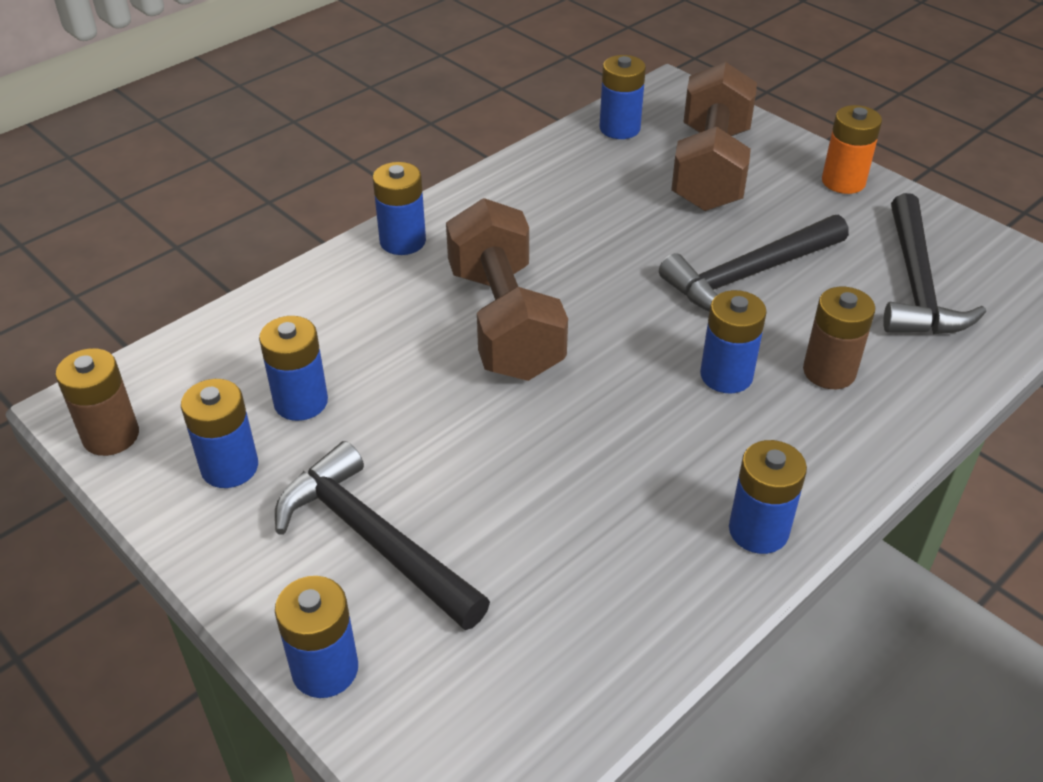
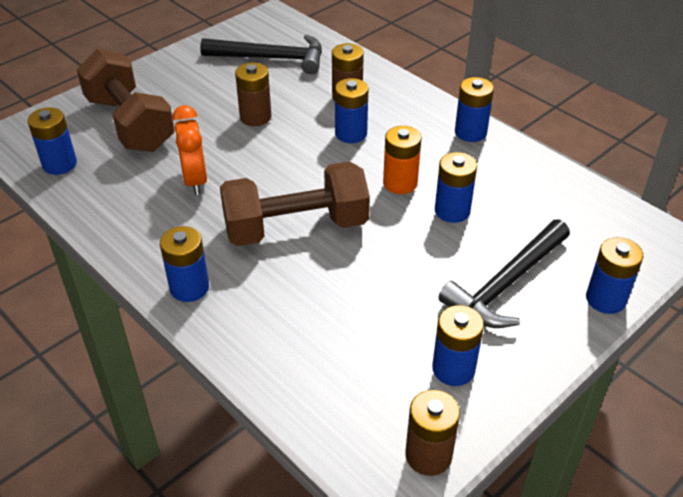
camera: 90 degrees left, 0 degrees up
(301, 402) = (383, 334): blue battery -> blue battery (452, 211)
(597, 230) = (195, 180): none -> orange clock
(710, 168) = (130, 123): brown dumbbell -> brown dumbbell turned 45 degrees clockwise
(749, 275) = (255, 117): black hammer -> brown battery
(843, 182) = (161, 71): orange battery -> orange battery (400, 183)

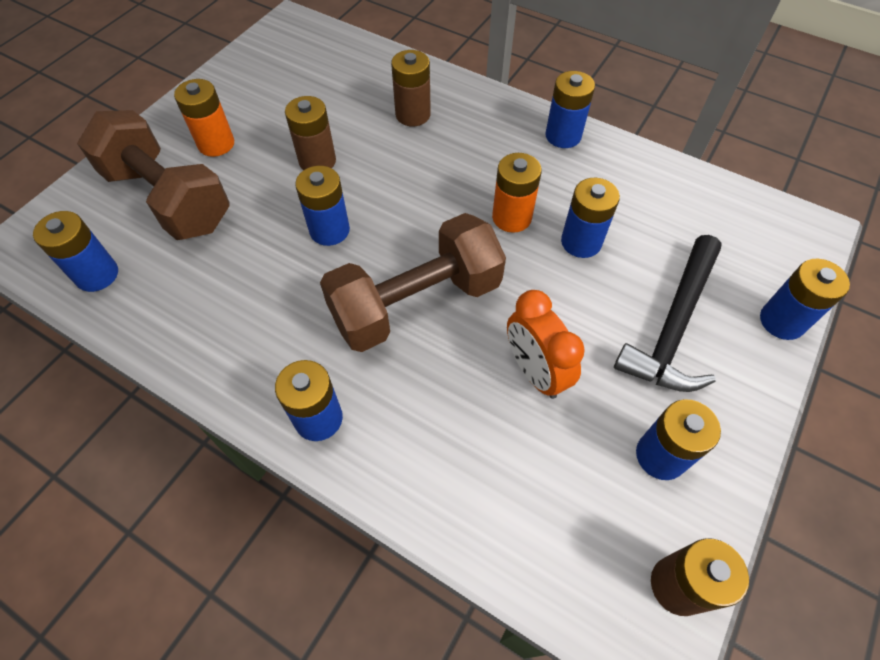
camera: 15 degrees left, 15 degrees up
(180, 92) = (216, 144): none -> orange battery
(195, 180) = (274, 263): orange clock -> orange clock (535, 372)
(271, 58) = (309, 79): black hammer -> none
(351, 133) = (434, 162): blue battery -> blue battery (329, 230)

